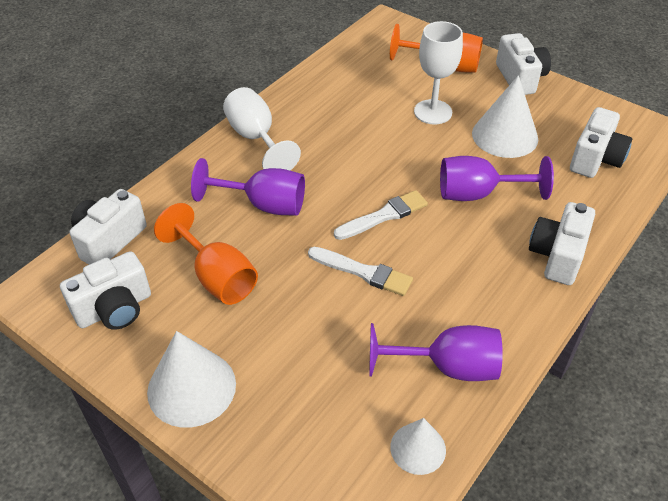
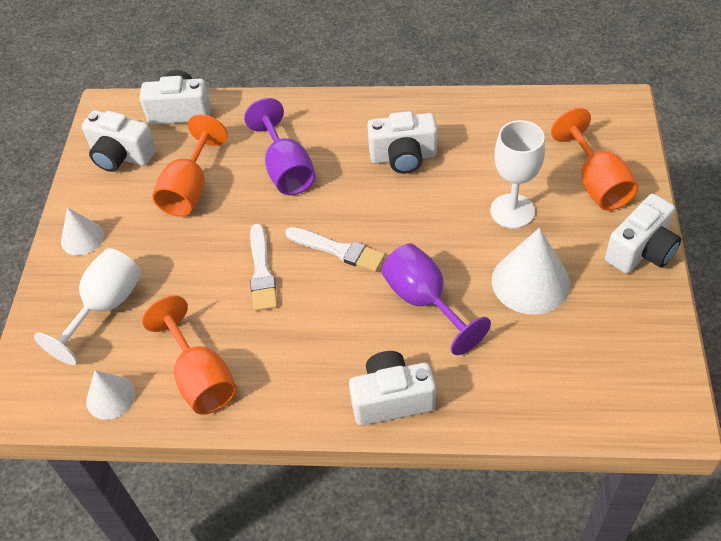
camera: 60 degrees right, 5 degrees up
(191, 387) = (82, 238): white cone -> white cone, size x0.59
(256, 138) = (360, 119): white goblet -> white goblet (105, 307)
(447, 367) = (200, 378): purple goblet -> orange goblet
(595, 159) = (566, 372): white camera -> white camera (403, 157)

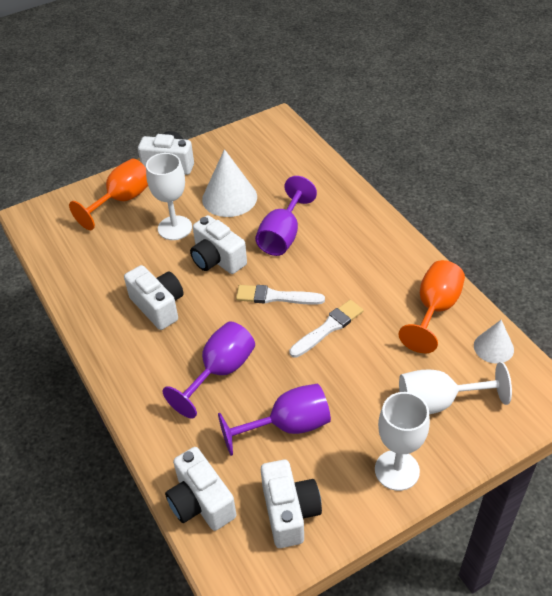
camera: 125 degrees left, 5 degrees down
(82, 238) = (397, 470): white cone -> white goblet
(190, 189) = (288, 426): orange goblet -> purple goblet
(338, 250) = (275, 297): white brush -> white brush turned 75 degrees counterclockwise
(391, 399) = (363, 218): white camera -> white camera (217, 259)

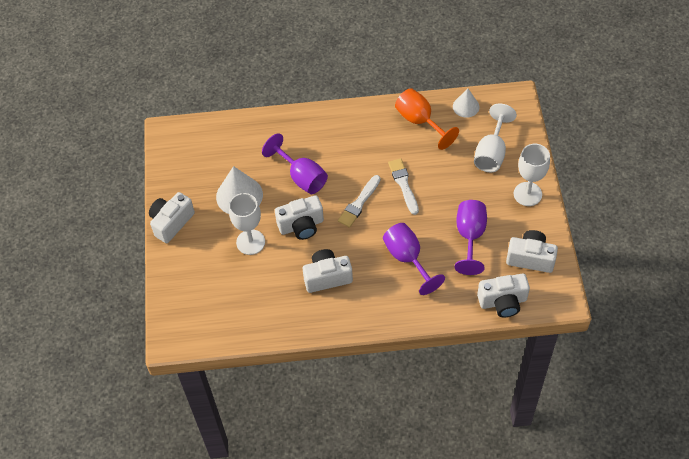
camera: 65 degrees left, 10 degrees up
(122, 200) = (194, 269): orange goblet -> none

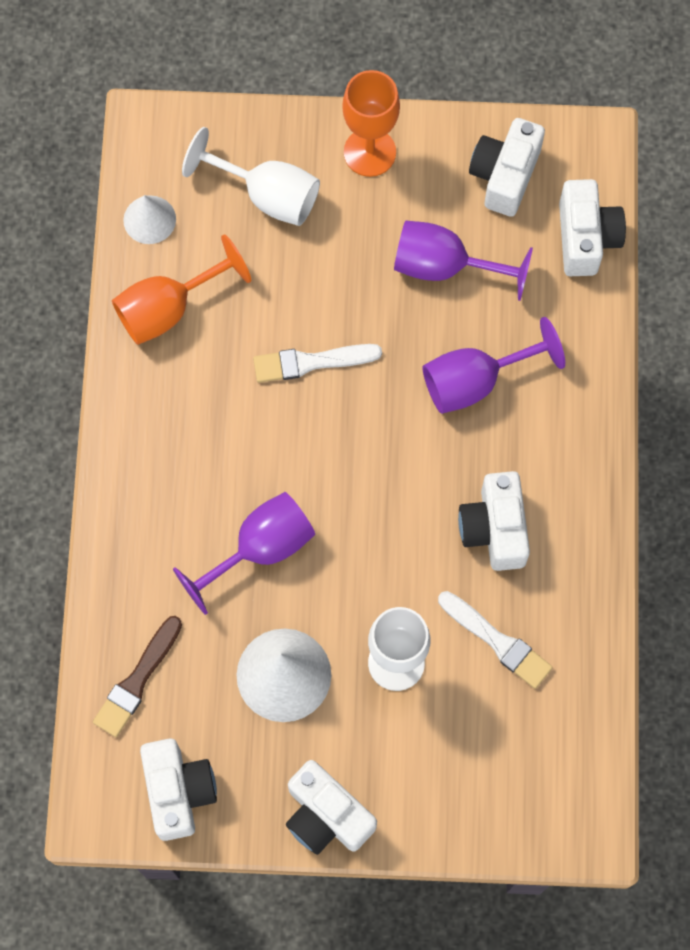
camera: 85 degrees left, 15 degrees up
(230, 138) = (137, 680): none -> brown brush
(301, 225) = (374, 562): white camera -> white camera (178, 791)
(359, 203) = (340, 449): white brush -> white brush (497, 641)
(527, 194) = (369, 152): white goblet -> orange goblet

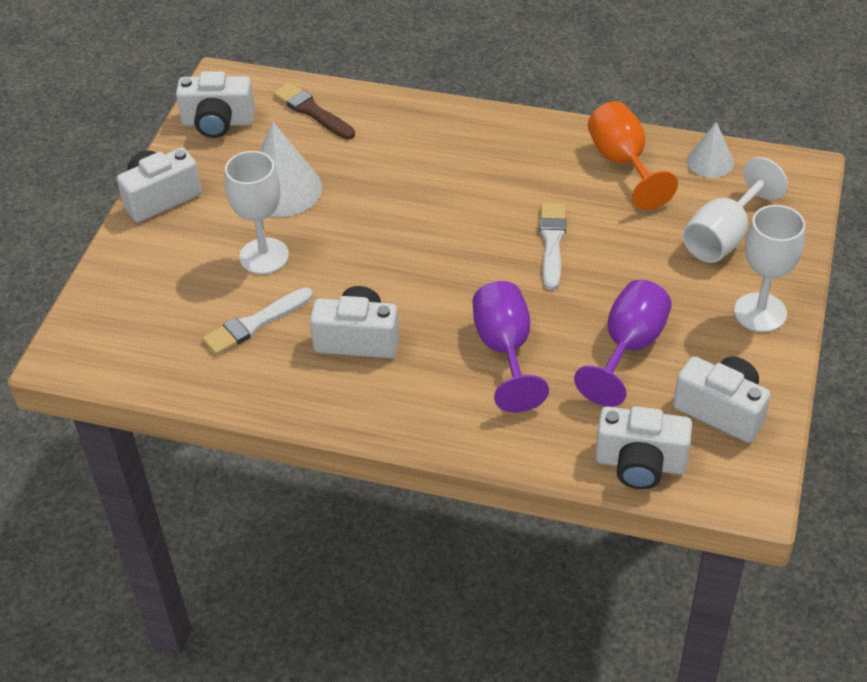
camera: 105 degrees right, 25 degrees down
(260, 549) = (392, 190): purple goblet -> none
(369, 152) = (760, 312): orange goblet -> white goblet

